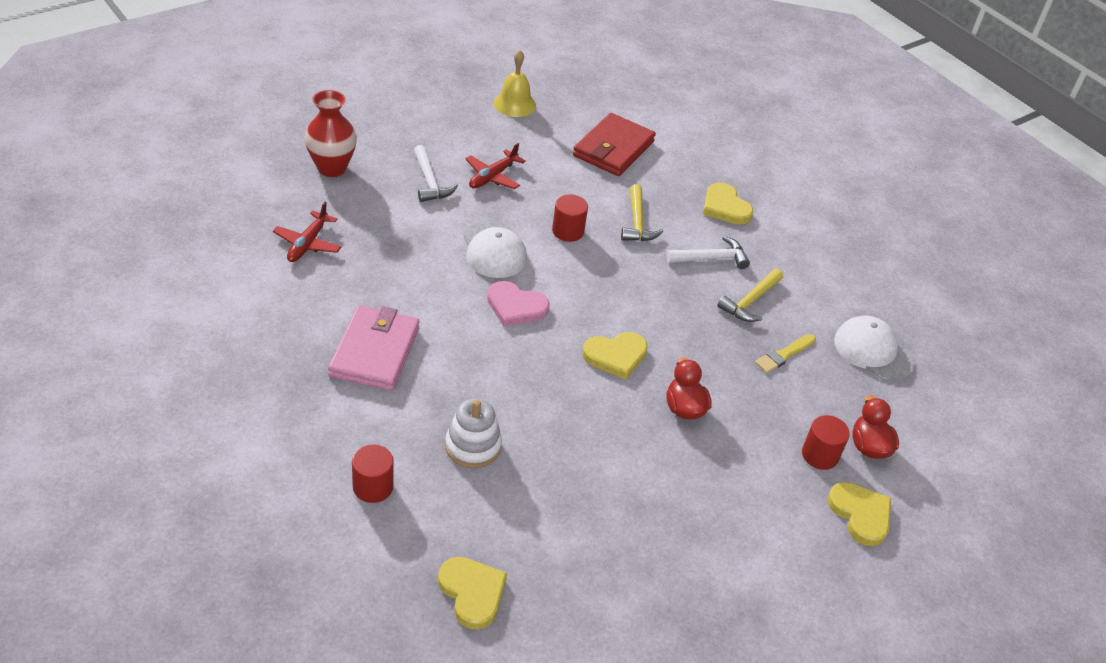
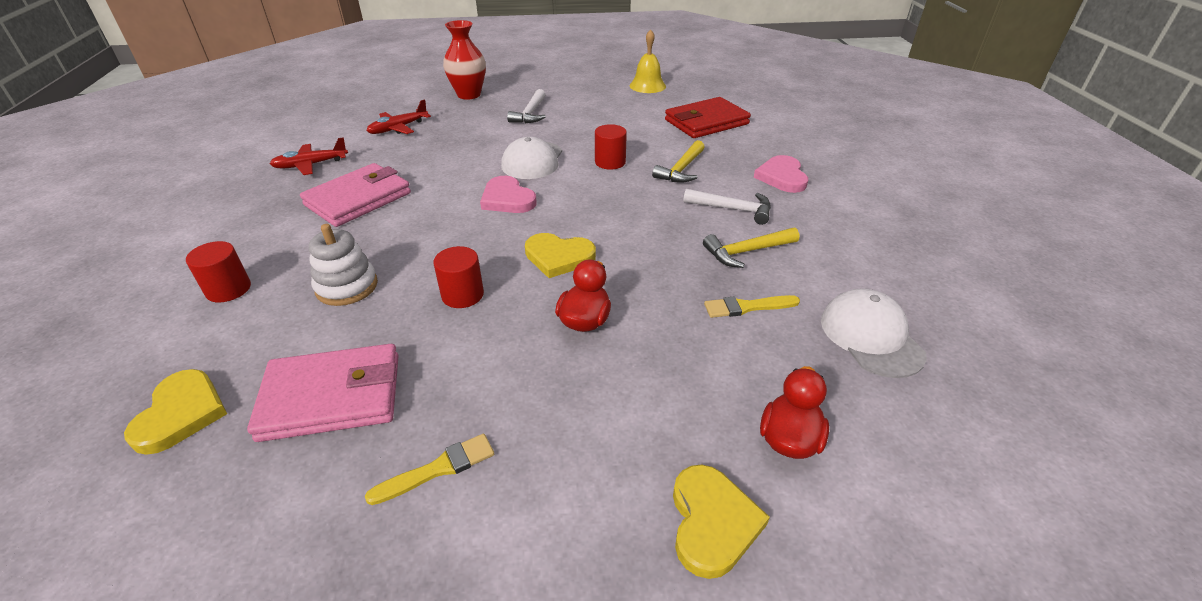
camera: 35 degrees right, 5 degrees down
(493, 177) = (583, 120): red plane -> red plane (311, 165)
(566, 536) = (332, 397): none -> pink wallet
(686, 551) = (438, 469): none -> yellow brush
(725, 207) = (782, 177): yellow heart -> pink heart
(820, 455) = (710, 424): red cylinder -> red cylinder (462, 295)

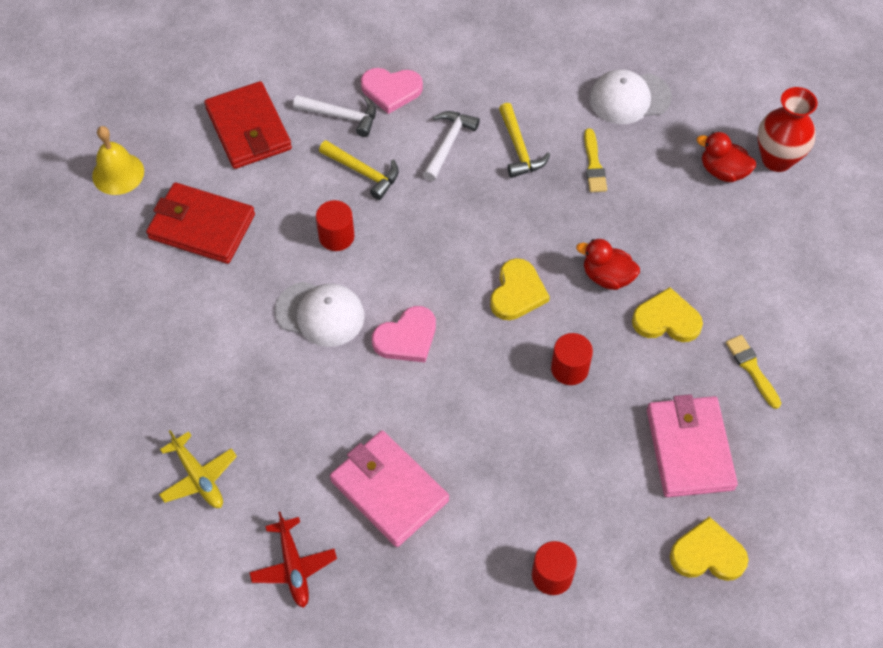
camera: 85 degrees left, 20 degrees up
(347, 287) = (553, 468): white stacking toy -> none
(398, 128) = (198, 477): red plane -> yellow plane
(469, 95) = (96, 397): red vase -> red vase (777, 159)
(530, 113) = (182, 316): white hammer -> white hammer (341, 116)
(609, 113) = (202, 226): none -> red wallet
(712, 522) = (783, 223): yellow heart -> yellow heart (666, 319)

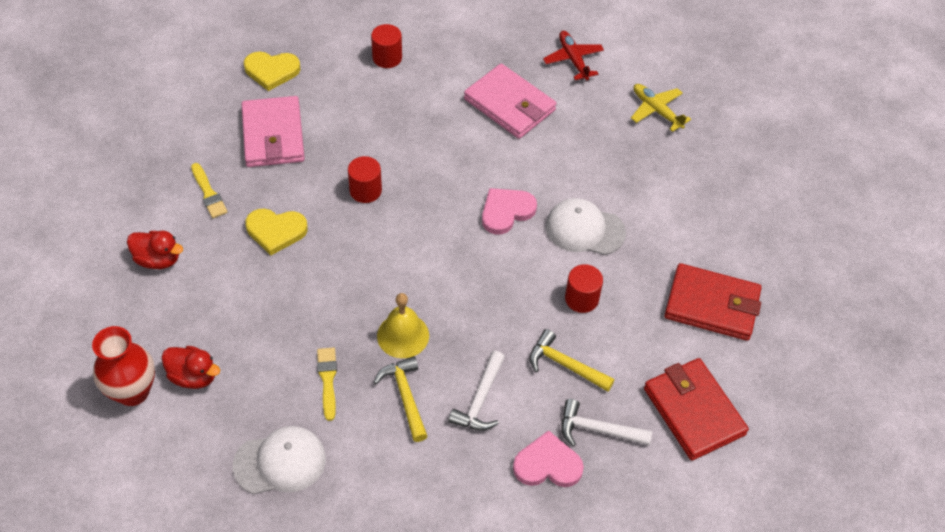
camera: 175 degrees right, 5 degrees down
(118, 173) = (811, 357): yellow bell -> yellow bell (403, 335)
(517, 292) = (409, 251): yellow heart -> none
(607, 277) = (325, 267): red duck -> red duck (158, 259)

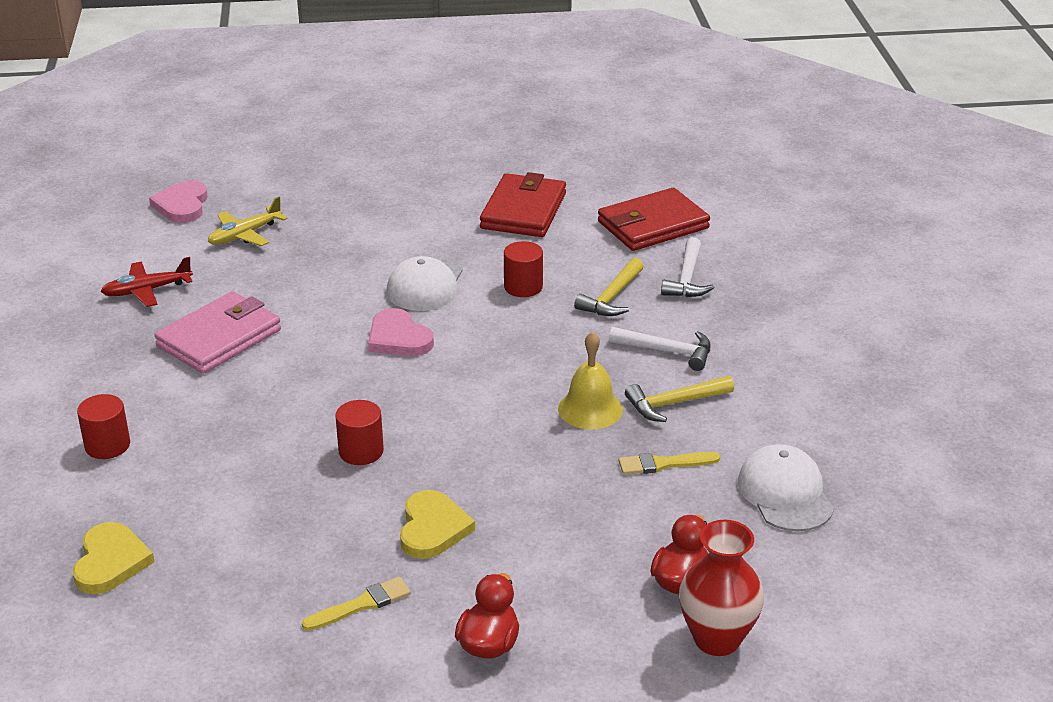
camera: 90 degrees left, 20 degrees down
(273, 135) = (249, 548): pink wallet -> none
(547, 464) = (735, 308): pink heart -> pink heart (182, 205)

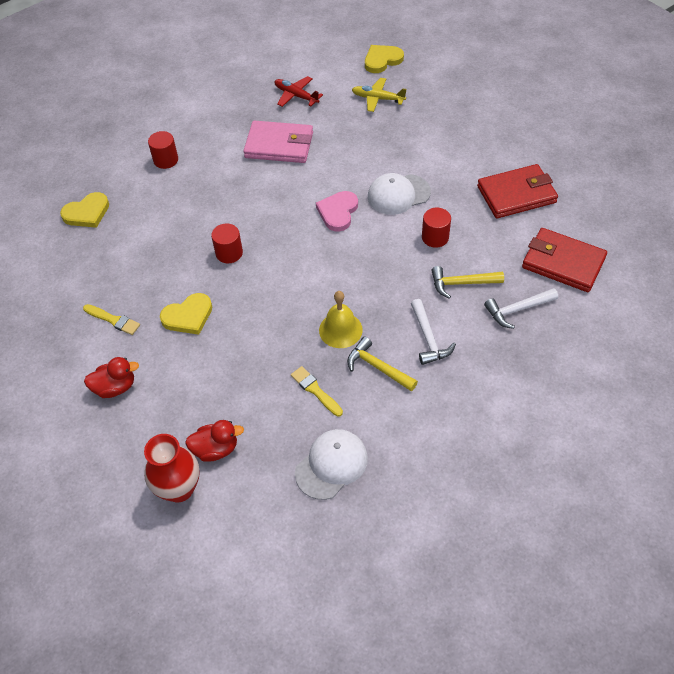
camera: 60 degrees right, 20 degrees up
(182, 205) = (382, 60): pink heart -> yellow heart

